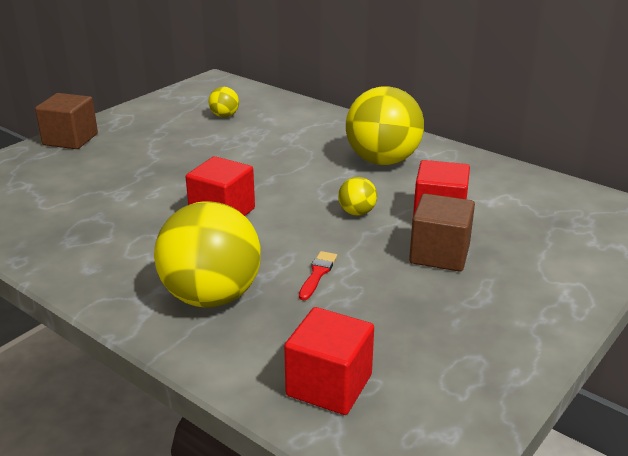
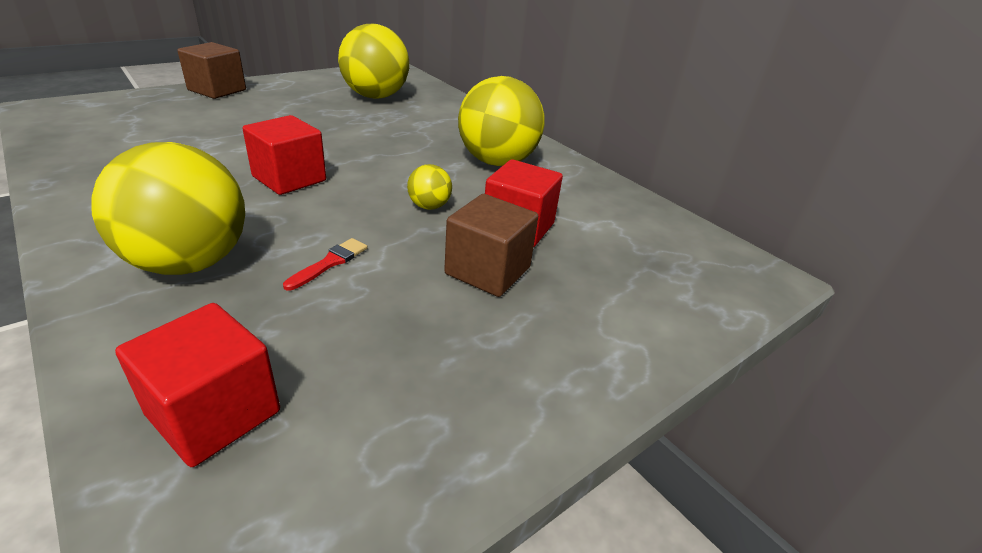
camera: 10 degrees right, 5 degrees up
(224, 116) = (375, 96): yellow ball -> yellow ball, size x2.24

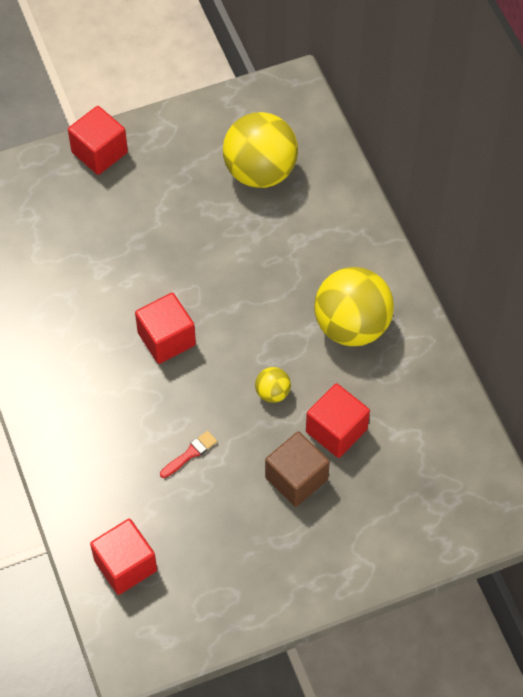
camera: 20 degrees right, 25 degrees up
(189, 263) = (102, 440): yellow ball -> none
(217, 90) = (99, 152): brown cube -> red cube

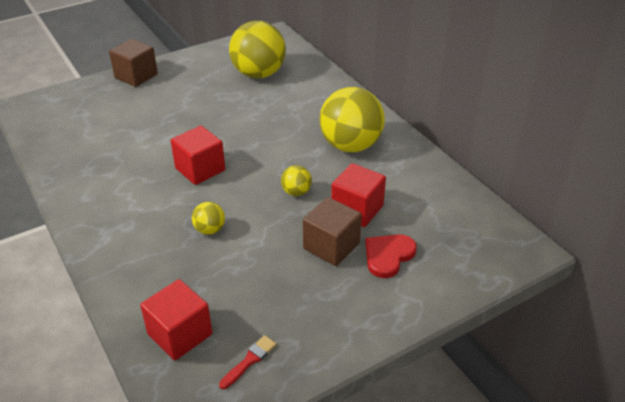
camera: 10 degrees left, 20 degrees down
(99, 152) = (136, 76): red cube -> brown cube
(168, 434) = (210, 230): none -> yellow ball
(190, 453) = (232, 241): red brush -> red brush (249, 360)
(355, 502) = (388, 256): none -> red heart

